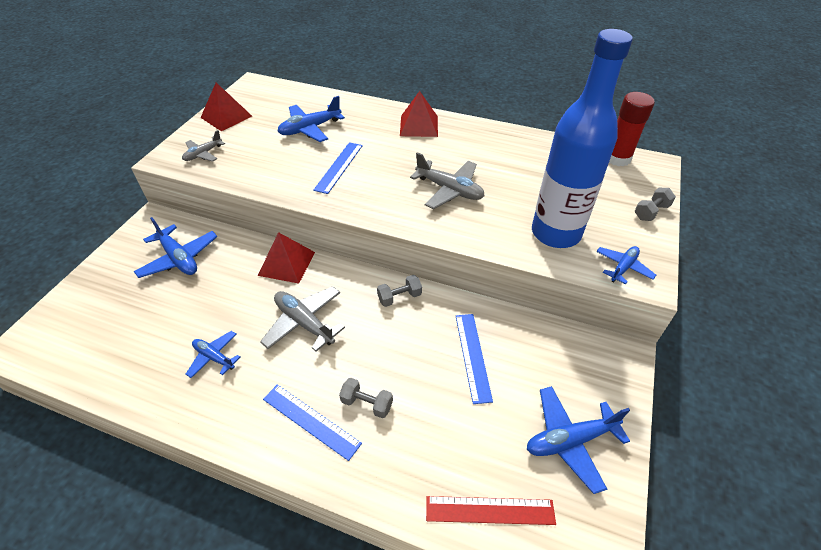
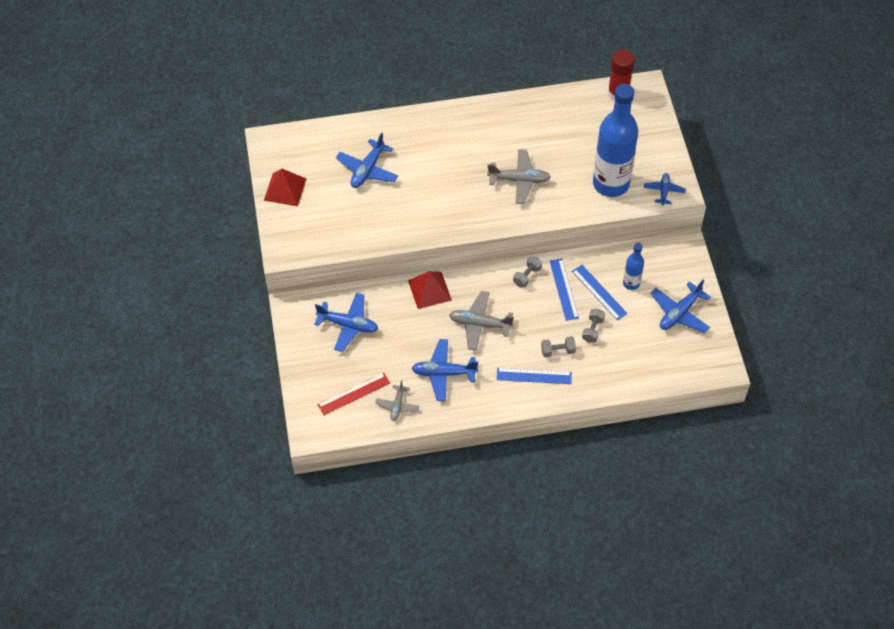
camera: 30 degrees left, 10 degrees up
(203, 154) = (308, 234): grey plane -> grey plane (397, 406)
(214, 357) = (443, 373): blue plane -> blue plane, size x1.62
(339, 167) = (424, 197): blue ruler -> blue ruler (564, 289)
(419, 125) = (451, 126): red pyramid -> none
(490, 510) = (658, 368): red ruler -> red ruler (354, 393)
(522, 365) = (631, 283): none -> blue bottle
(651, 212) = (662, 136): grey dumbbell -> grey dumbbell (592, 330)

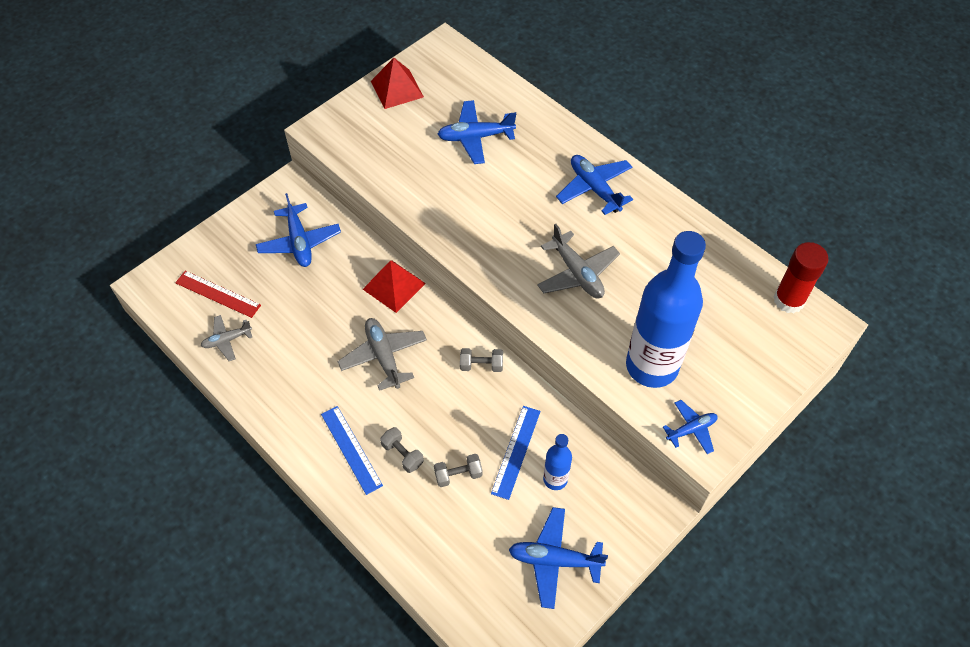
camera: 55 degrees right, 0 degrees up
(443, 373) = (296, 359): blue plane -> blue plane (594, 188)
(564, 289) = (492, 412): blue ruler -> none

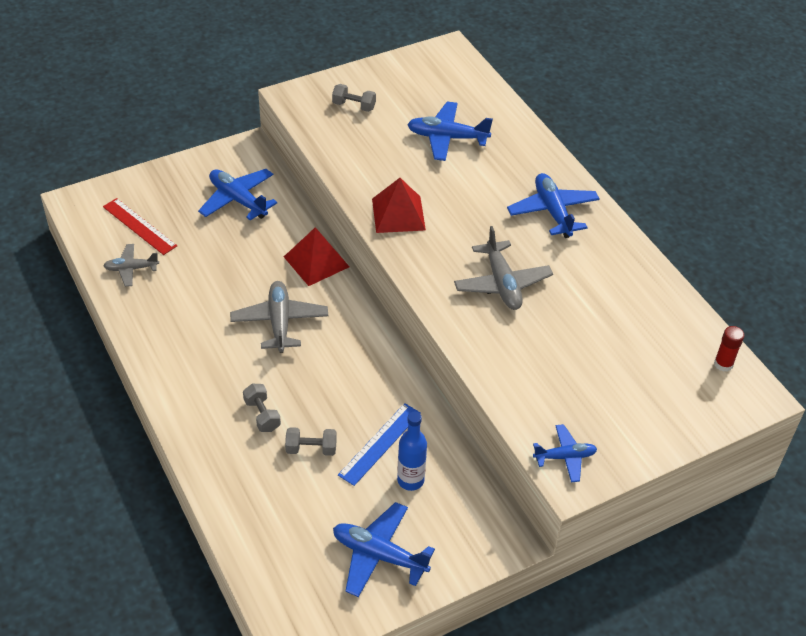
camera: 15 degrees right, 10 degrees down
(299, 242) = (238, 200): blue plane -> blue plane turned 135 degrees clockwise
(351, 449) = (213, 397): blue ruler -> none
(397, 89) = (385, 78): red pyramid -> red pyramid (398, 214)
(481, 365) = (376, 355): grey dumbbell -> grey dumbbell (354, 106)
(652, 366) = (546, 387): blue bottle -> none
(789, 300) = (723, 364): red glue stick -> red glue stick, size x0.55

